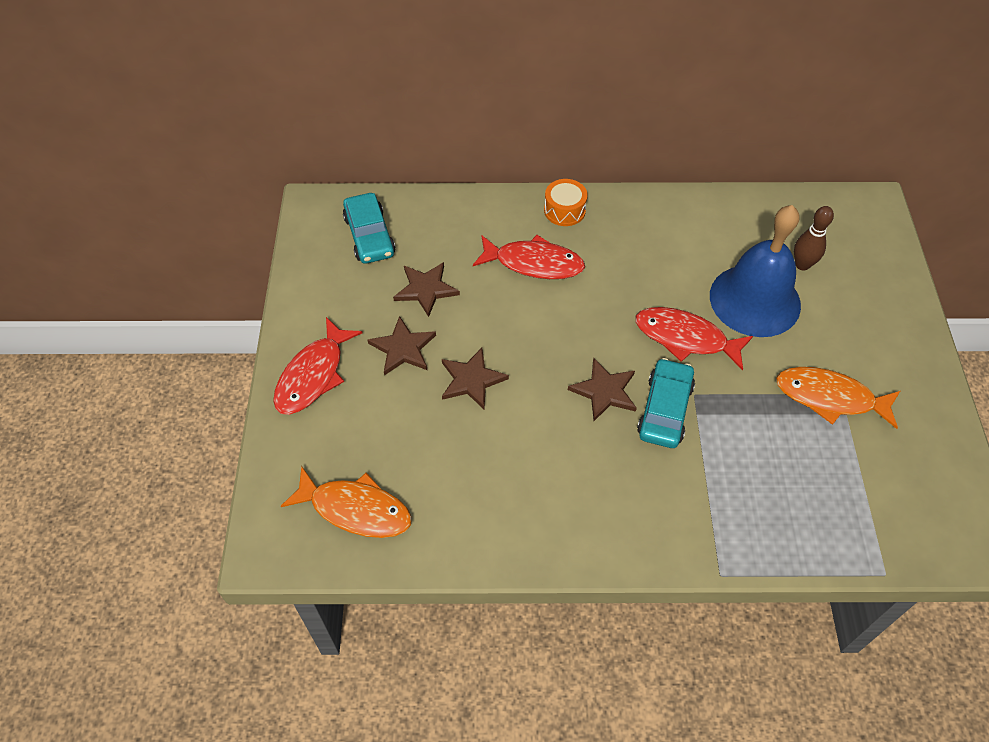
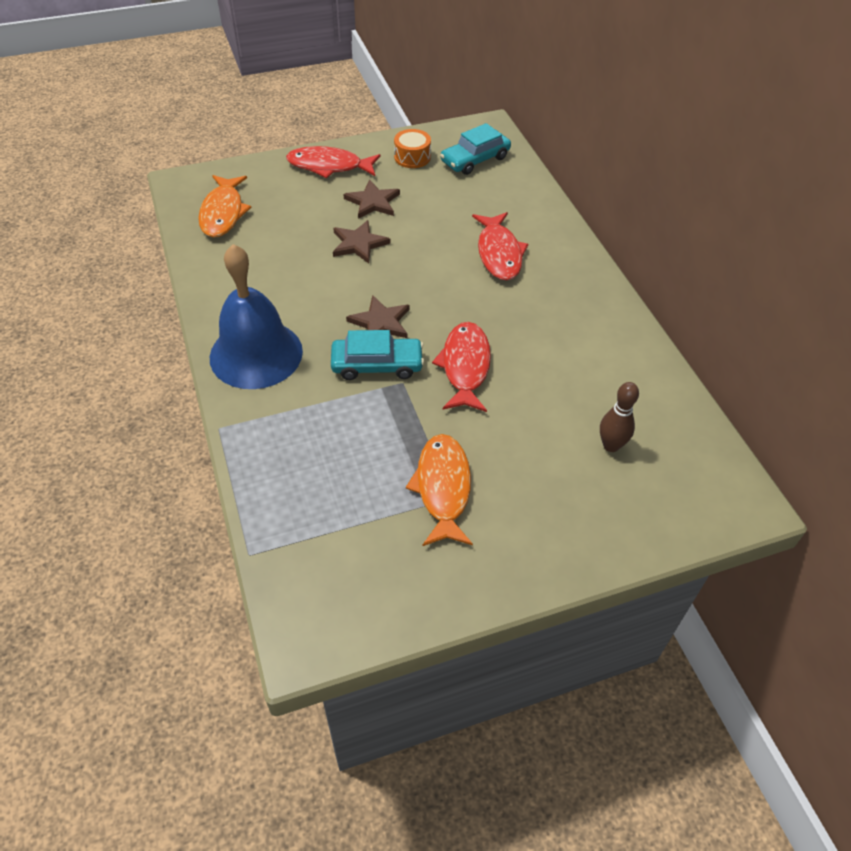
camera: 70 degrees right, 5 degrees down
(426, 289) = (437, 200): brown star -> none
(564, 210) = (573, 260): orange drum -> orange drum (412, 157)
(755, 300) = (540, 412): blue bell -> blue bell (256, 354)

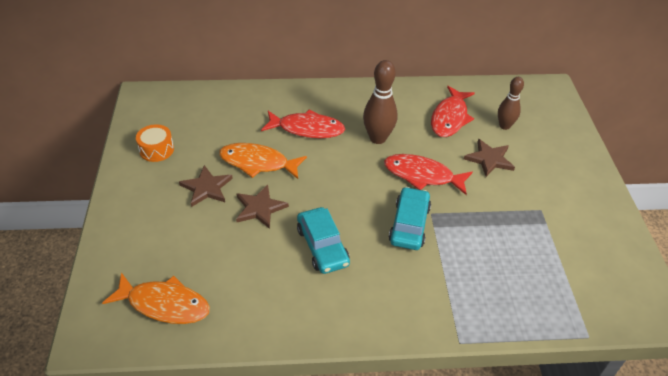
camera: 75 degrees left, 5 degrees down
(256, 354) = (377, 303): blue bell -> none
(329, 166) = (135, 208): red fish -> red fish (450, 118)
(380, 322) = (362, 213): brown star -> brown star (489, 159)
(443, 488) = (533, 213): orange fish -> orange fish (258, 163)
(475, 159) = (183, 113): turquoise car -> turquoise car (322, 246)
(514, 316) = (378, 138): none -> brown bowling pin

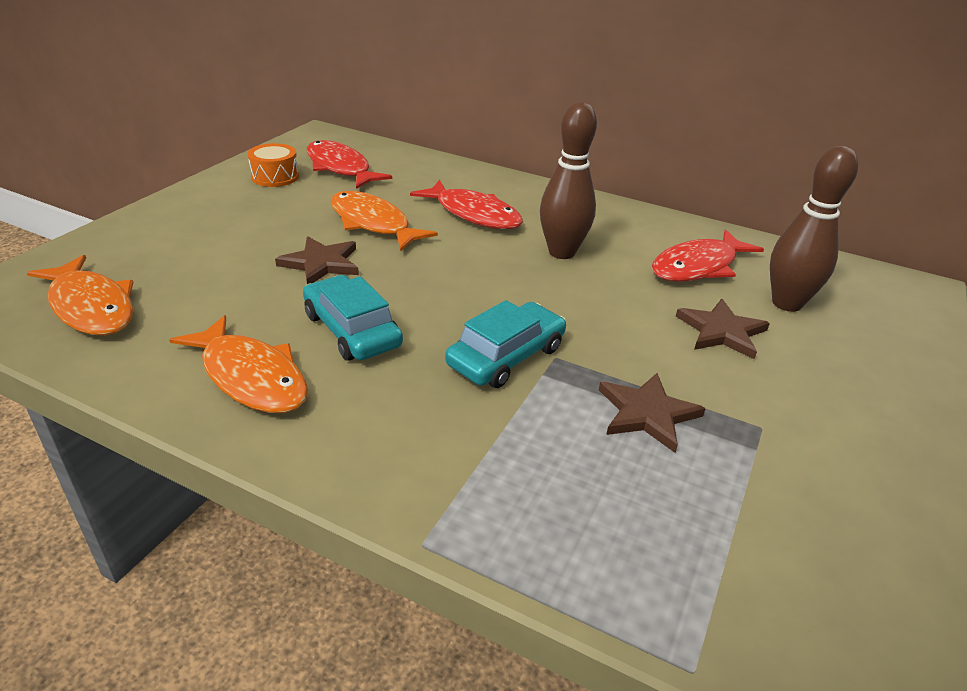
camera: 30 degrees right, 10 degrees down
(206, 188) = (284, 224): brown star -> brown star (647, 413)
(302, 301) = (251, 377): none -> orange fish
(322, 246) = (352, 330): turquoise car -> turquoise car turned 135 degrees clockwise
(422, 175) = (587, 311): red fish -> red fish (340, 168)
(504, 126) = (786, 303): brown bowling pin -> brown bowling pin, size x1.51

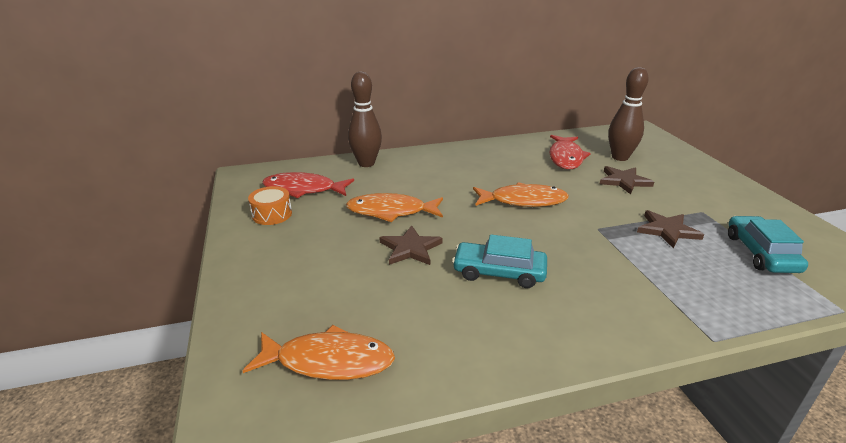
camera: 40 degrees left, 5 degrees down
(251, 377) = (505, 329): orange fish -> orange fish (523, 201)
(473, 214) = (430, 180): red fish -> none
(506, 356) = (581, 240): turquoise car -> turquoise car (760, 253)
(562, 252) = (506, 179): brown bowling pin -> brown bowling pin (366, 163)

